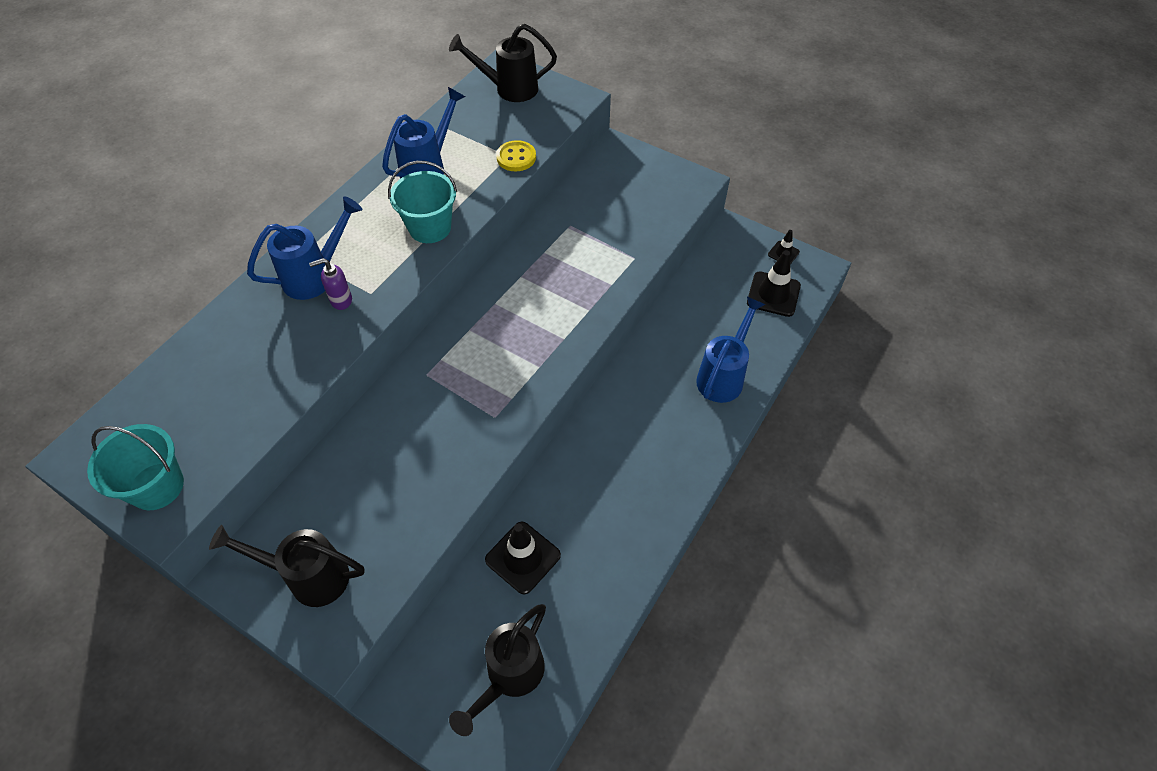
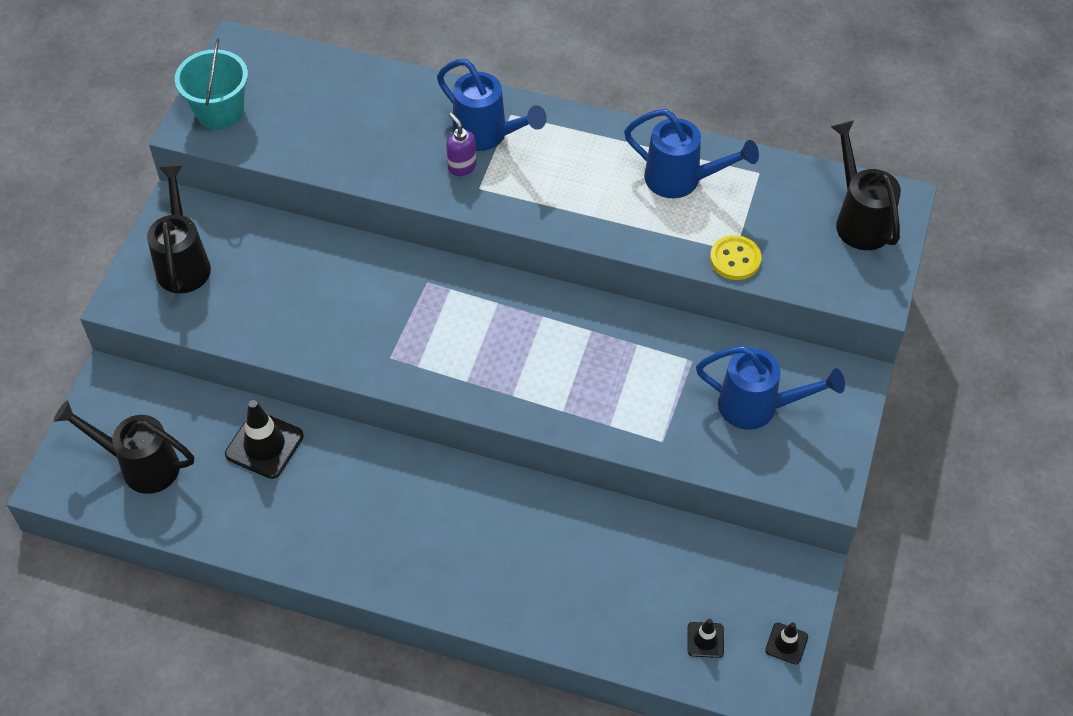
camera: 75 degrees right, 0 degrees up
(430, 227) = (589, 209): turquoise bucket -> none
(723, 376) = (550, 598): blue watering can -> blue watering can (758, 407)
(773, 294) = (705, 640): black traffic cone -> black traffic cone, size x0.55

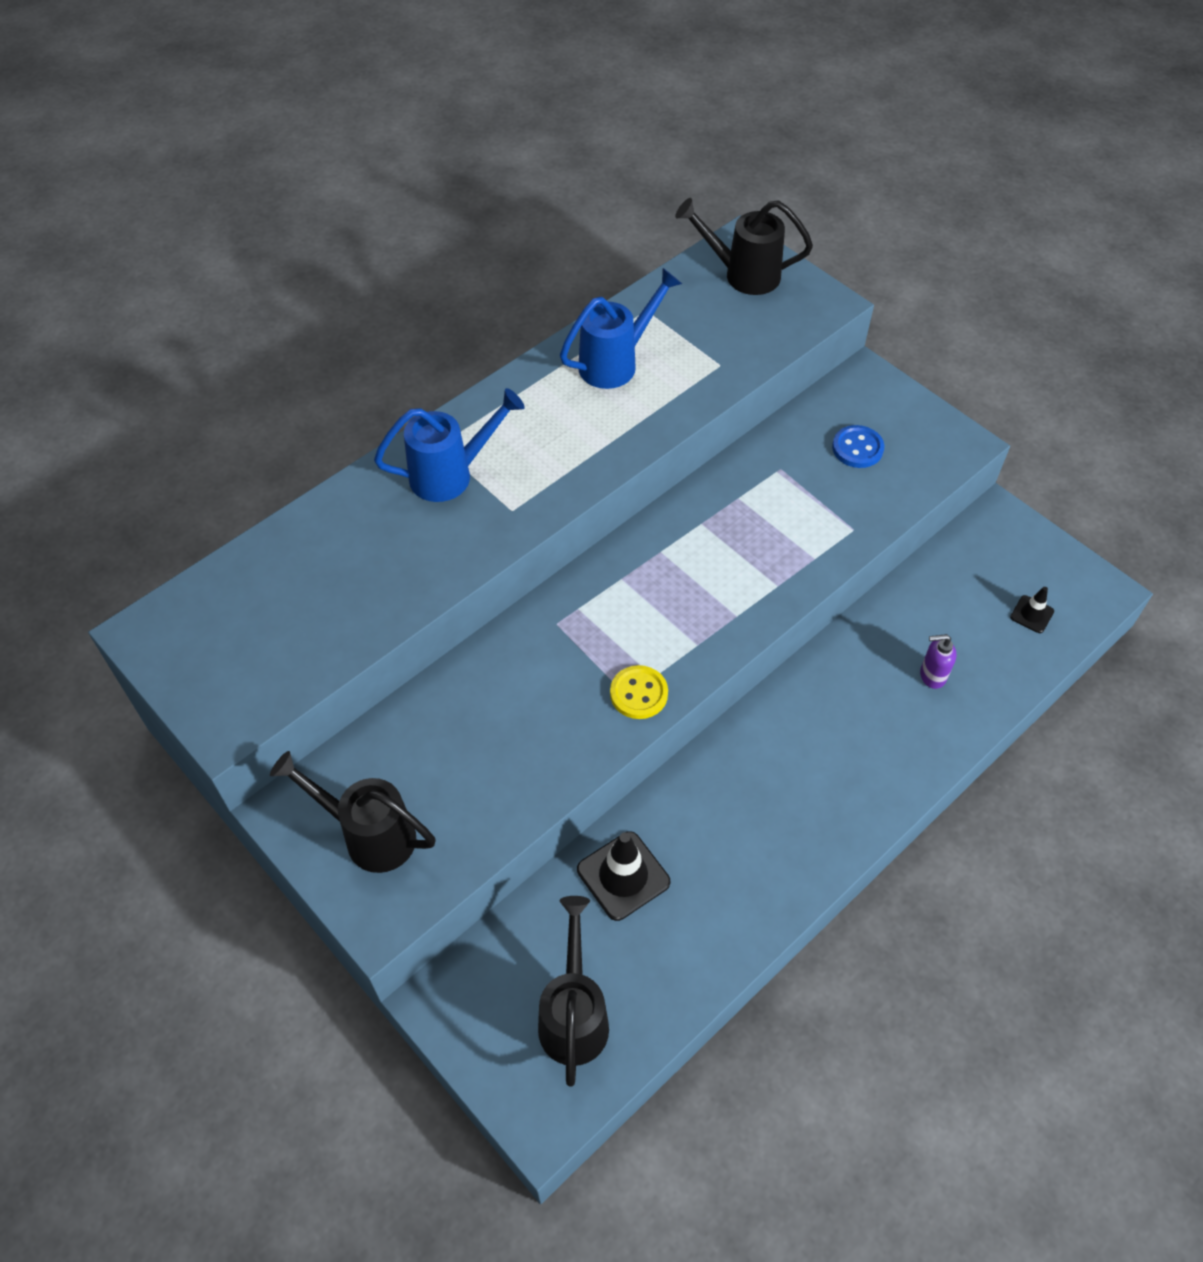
camera: 60 degrees left, 0 degrees up
(140, 465) = (574, 1014): black watering can -> black watering can turned 135 degrees clockwise
(220, 111) = (224, 689): turquoise bucket -> none
(462, 167) = (474, 512): purple soap dispenser -> purple soap dispenser (932, 676)
(735, 259) = (730, 369): yellow button -> yellow button (639, 693)
(758, 407) = (857, 448): blue watering can -> blue button
(786, 643) = (1061, 561): black traffic cone -> none

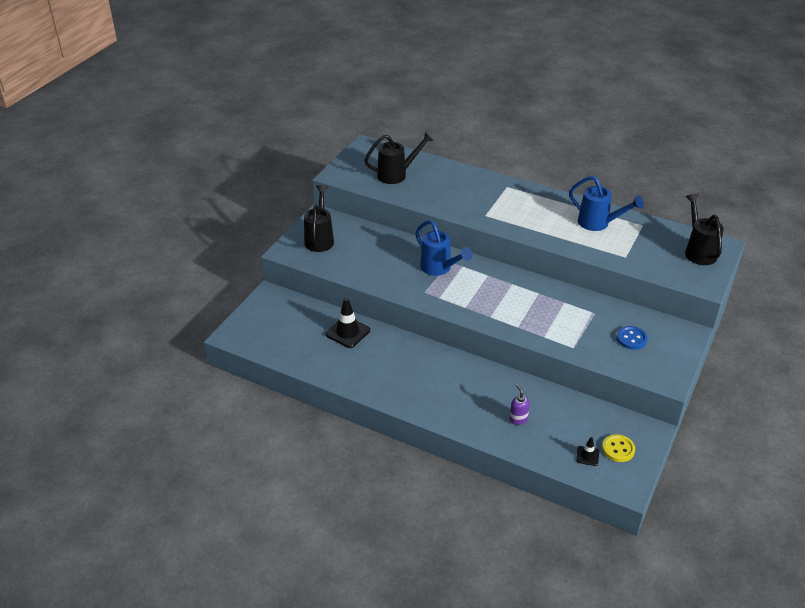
camera: 70 degrees right, 15 degrees down
(451, 474) = (493, 194): blue watering can -> blue watering can (439, 269)
(574, 1014) = (278, 333): black watering can -> black watering can (397, 174)
(639, 693) = (427, 295): yellow button -> yellow button (618, 449)

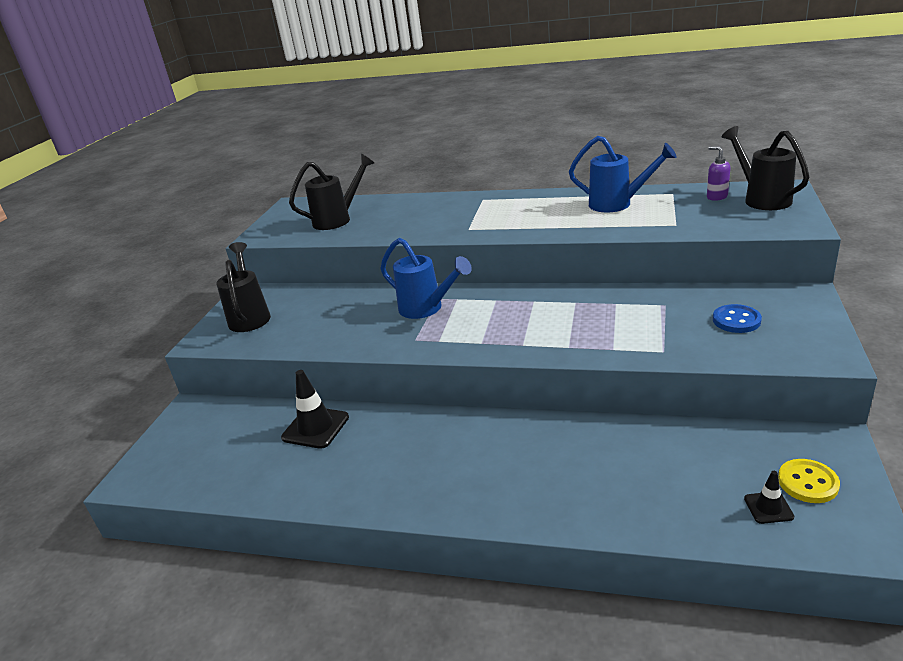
camera: 10 degrees left, 10 degrees down
(518, 419) = (625, 481): purple soap dispenser -> purple soap dispenser (716, 197)

